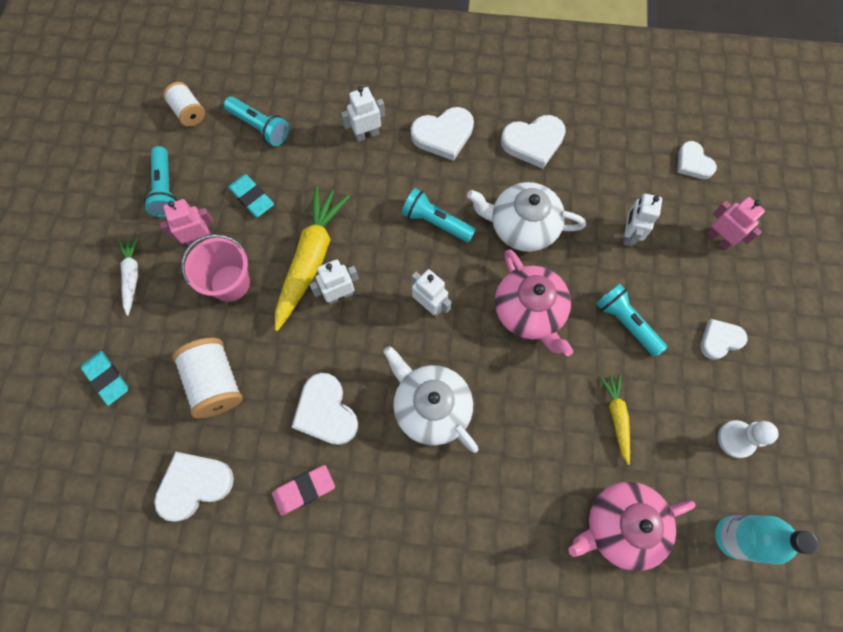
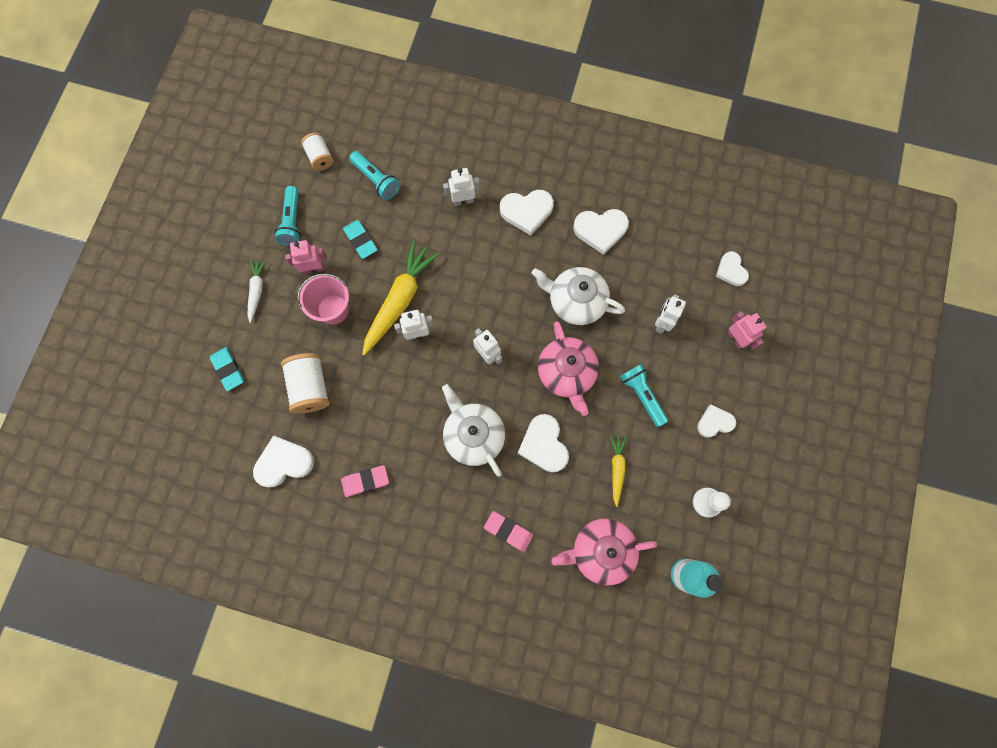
camera: 10 degrees right, 5 degrees up
(326, 412) = (392, 425): white heart -> white heart (544, 445)
(436, 222) = (506, 286): turquoise flashlight -> none
(499, 522) = (508, 531): none -> pink eraser

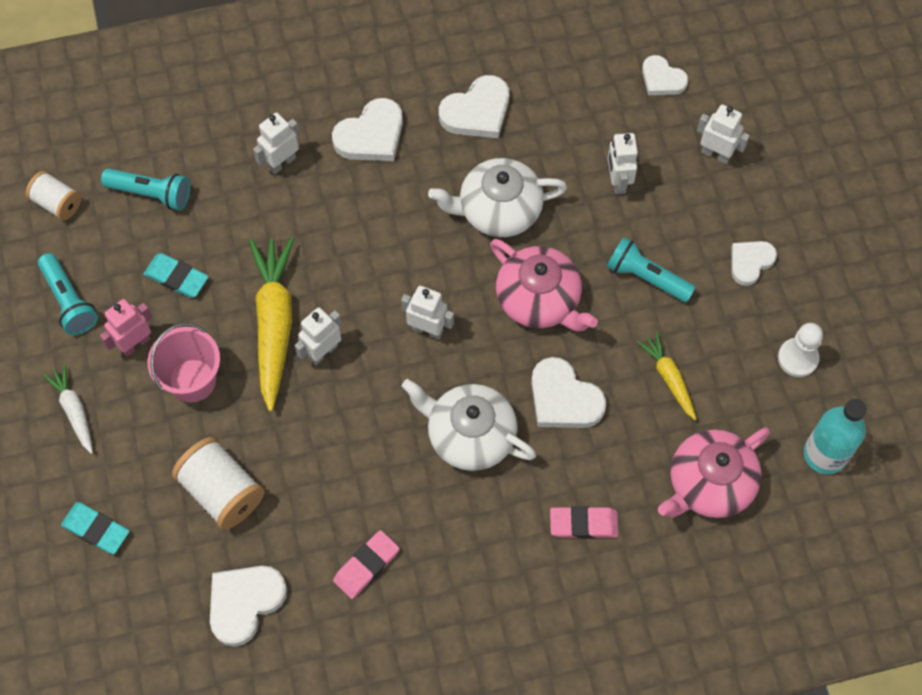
camera: 30 degrees left, 10 degrees down
(736, 339) = (716, 154): pink robot -> white robot

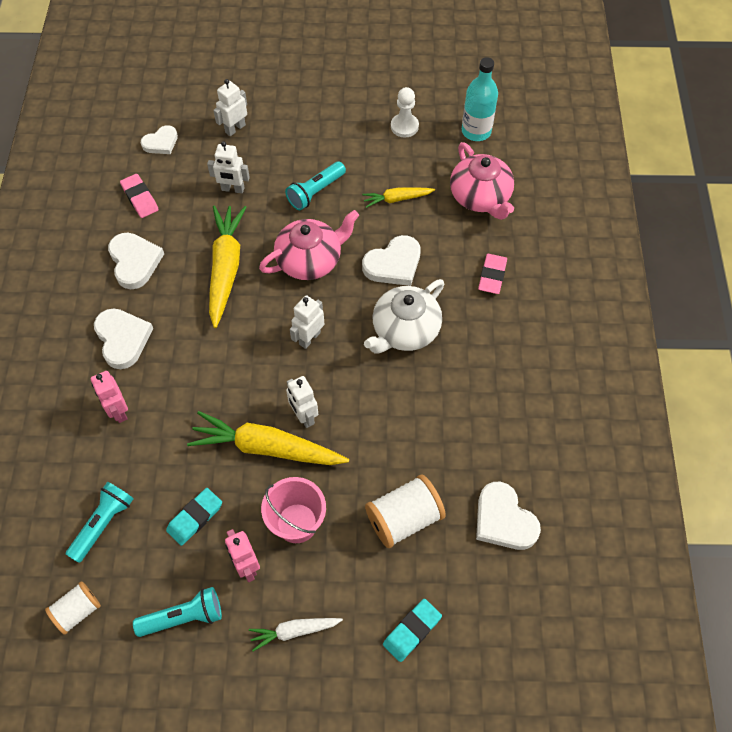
camera: 75 degrees left, 5 degrees down
(281, 162) = (118, 411): white robot -> pink robot
(366, 566) = (492, 423): pink eraser -> pink eraser (140, 198)
(498, 210) = (225, 268): white teapot -> yellow carrot
(750, 262) = (325, 132): white heart -> none

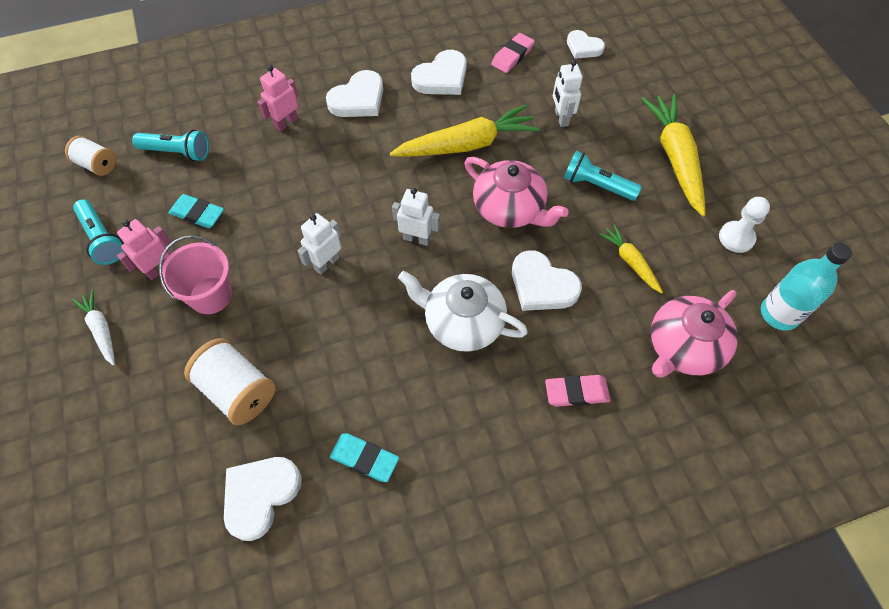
camera: 70 degrees right, 0 degrees up
(235, 128) = (635, 94): white robot -> none
(267, 448) = (283, 244): yellow carrot -> yellow carrot (675, 158)
(412, 631) = (116, 436): turquoise eraser -> turquoise eraser (364, 458)

